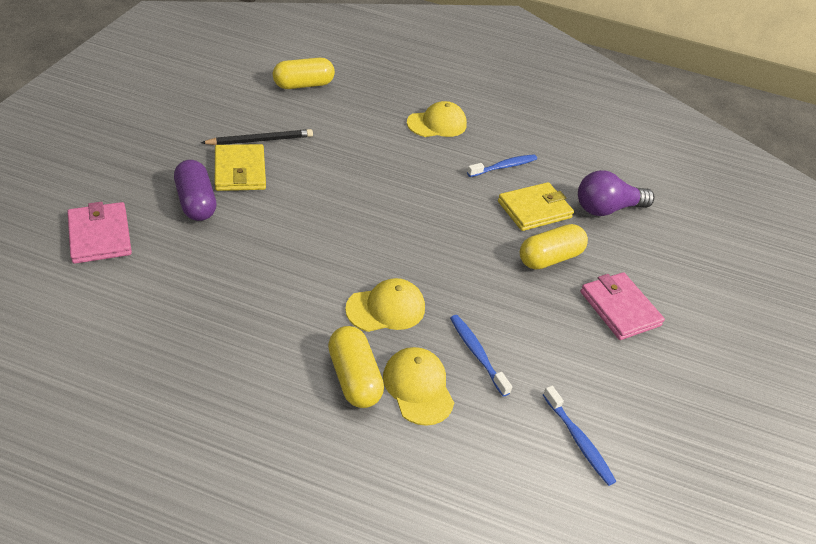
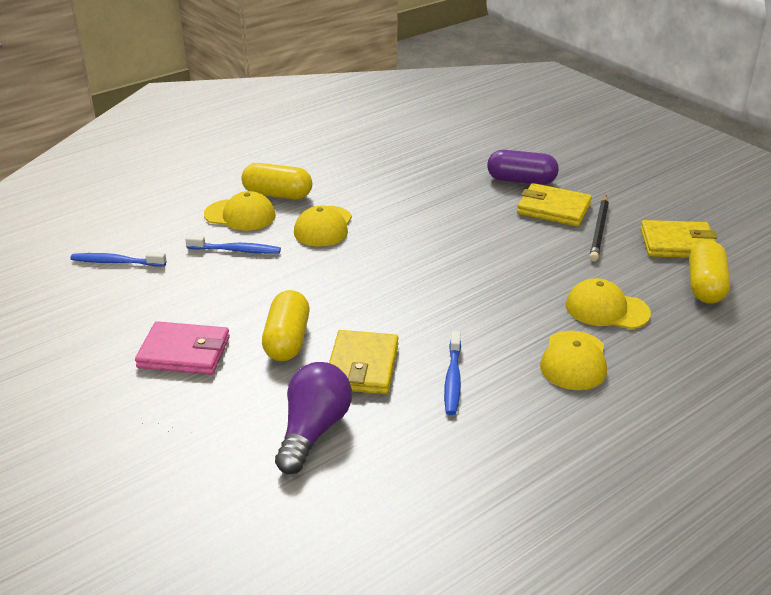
camera: 130 degrees right, 10 degrees down
(100, 236) = (506, 140): pink wallet -> none
(252, 101) = (677, 243): none -> yellow wallet
(369, 120) = (606, 309): none -> yellow cap

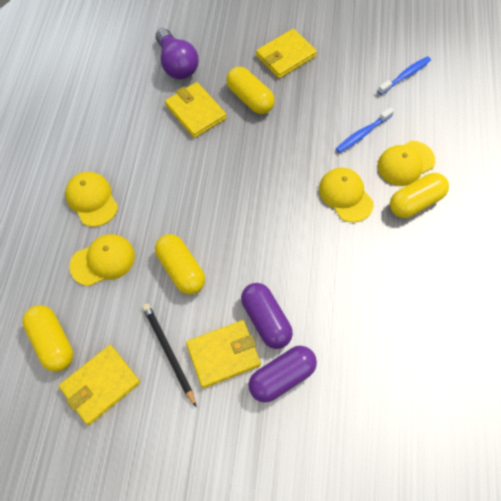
camera: 135 degrees right, 30 degrees up
(184, 352) = (286, 56): pink wallet -> yellow wallet
(452, 379) = (144, 138): blue toothbrush -> none
(496, 206) = (266, 319): none -> purple capsule
(534, 265) = (181, 269): none -> yellow capsule

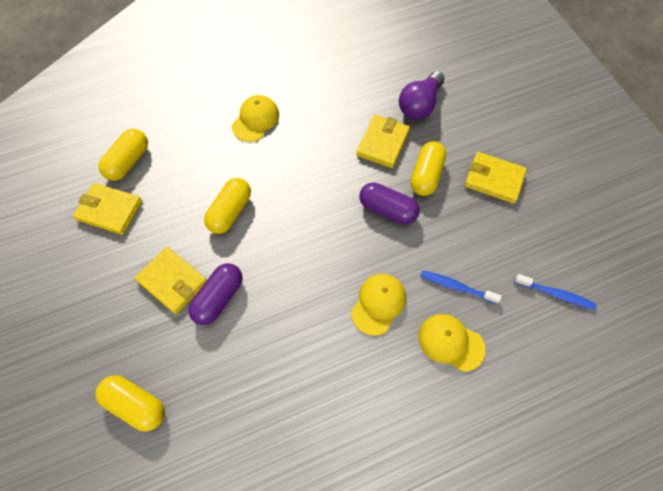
camera: 60 degrees right, 0 degrees up
(103, 261) = (209, 156): yellow cap -> none
(168, 353) = (155, 241): black pencil -> none
(281, 376) = (174, 336): purple capsule -> purple capsule (387, 209)
(415, 202) = (412, 372): yellow capsule -> yellow capsule (136, 404)

